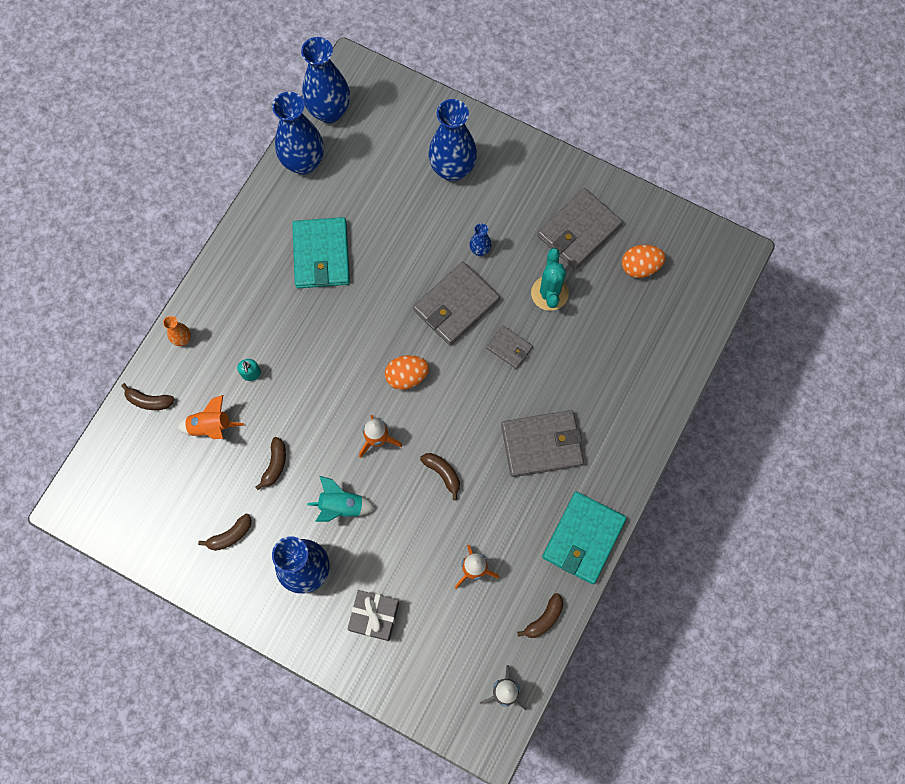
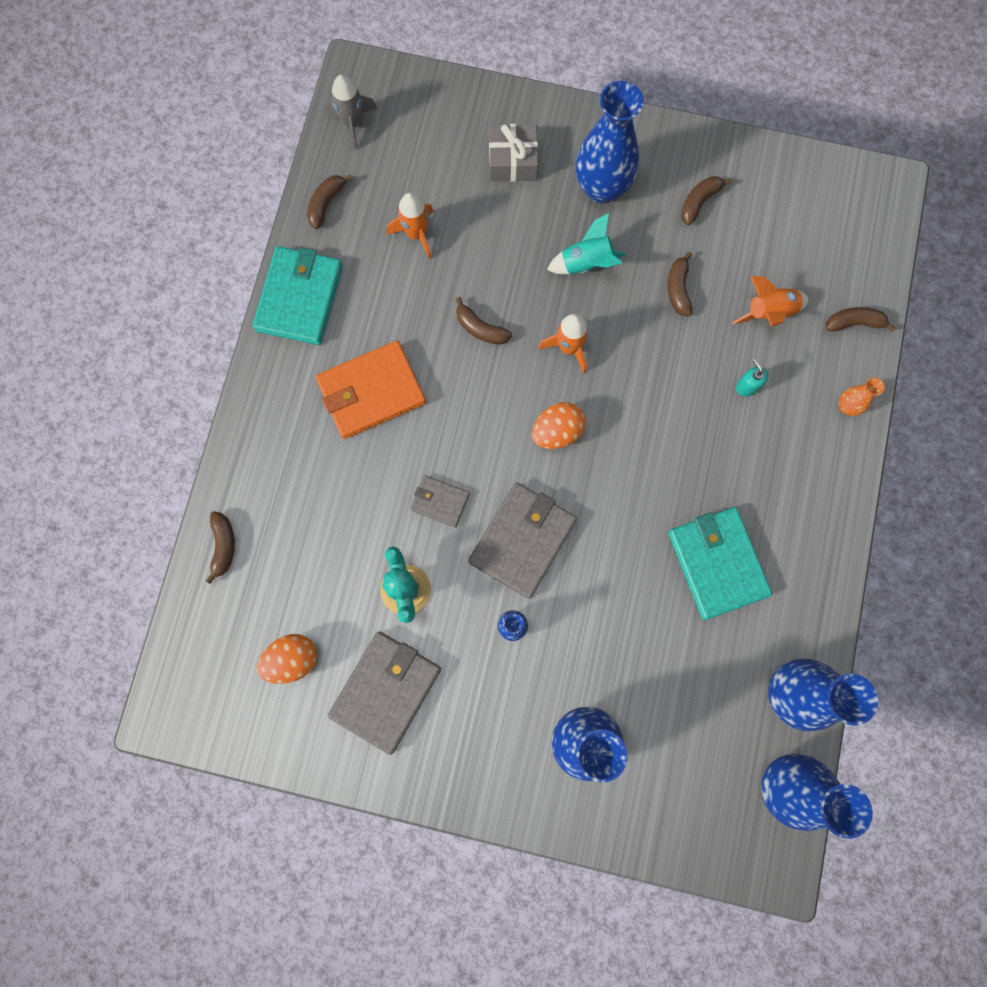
camera: 165 degrees right, 5 degrees up
(542, 444) = (371, 392): grey wallet -> orange wallet
(677, 357) = (223, 546): none -> brown banana

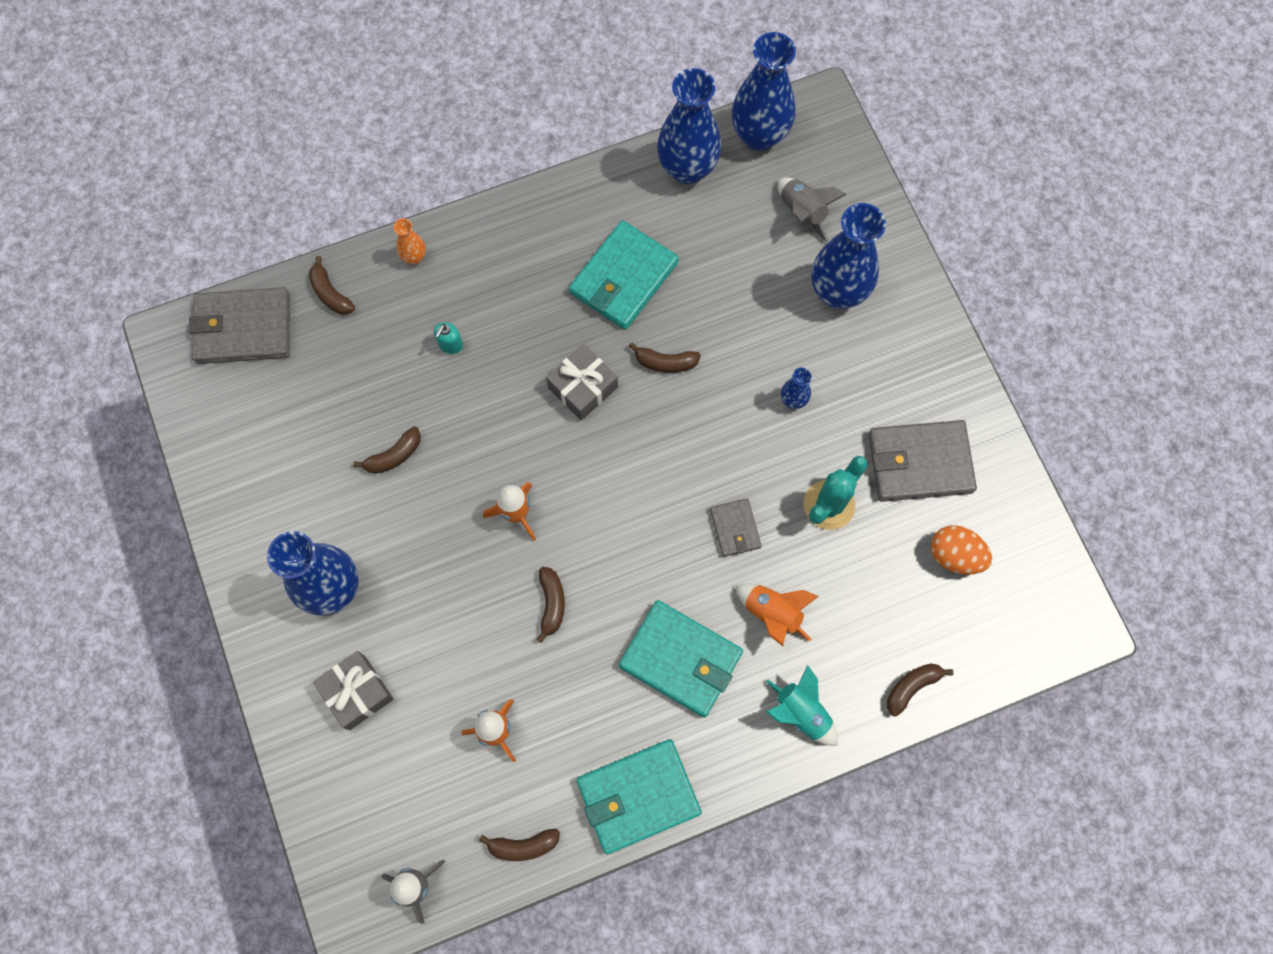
camera: 125 degrees left, 5 degrees down
(371, 392) = (681, 659): orange wallet -> turquoise wallet
(522, 540) = (717, 438): grey wallet -> grey wallet (243, 328)
(557, 432) = (602, 473): orange egg -> none
(586, 263) = (422, 552): turquoise rocket -> turquoise rocket (801, 713)
(639, 464) = (583, 387): none -> grey gift
(679, 766) = (802, 212): none -> grey rocket
(699, 202) = (291, 491): brown banana -> brown banana (665, 362)
(769, 312) = (366, 367): orange rocket -> orange rocket (772, 613)

